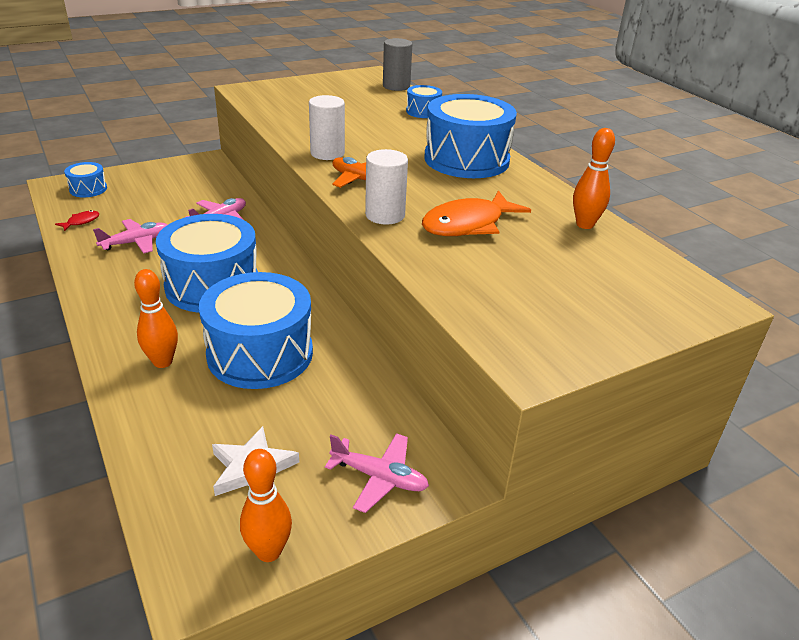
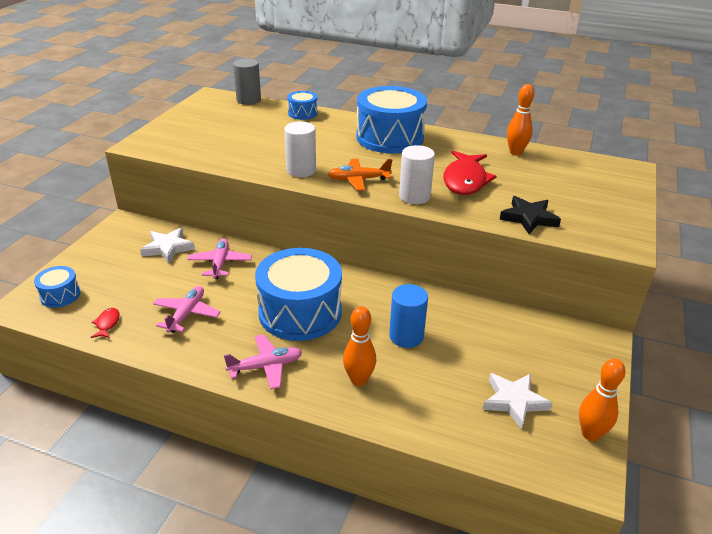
camera: 40 degrees left, 0 degrees up
(205, 191) = (168, 248): none -> white star
(260, 353) = (406, 336): blue drum -> blue cylinder
(379, 477) = (574, 360): pink plane -> pink plane (266, 366)
(465, 287) = (529, 218): none -> black star
(468, 224) = (465, 180): orange fish -> red fish

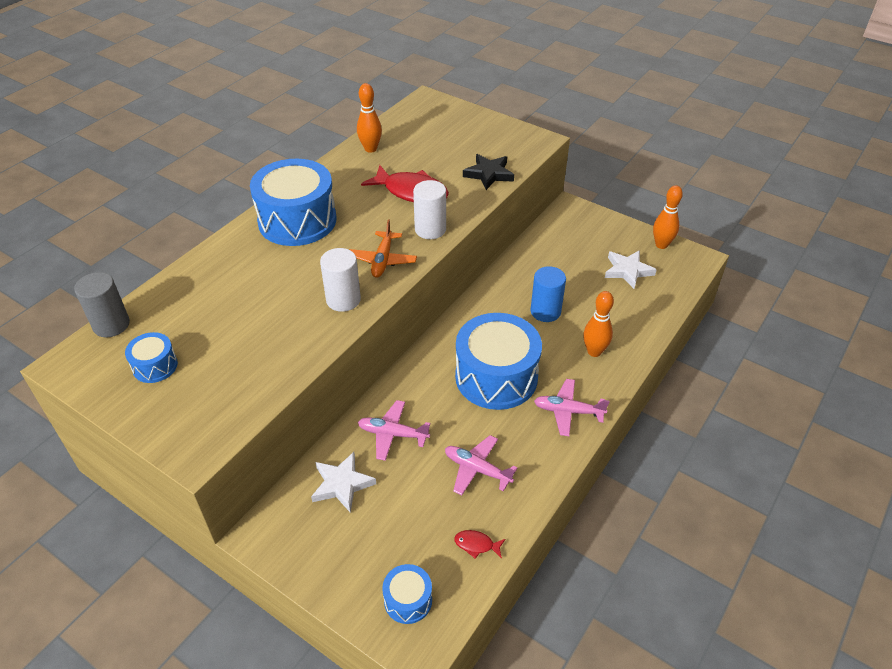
camera: 75 degrees left, 10 degrees up
(266, 366) = (568, 411): pink plane -> pink plane turned 75 degrees counterclockwise
(302, 113) = (190, 278): blue drum -> blue drum (155, 366)

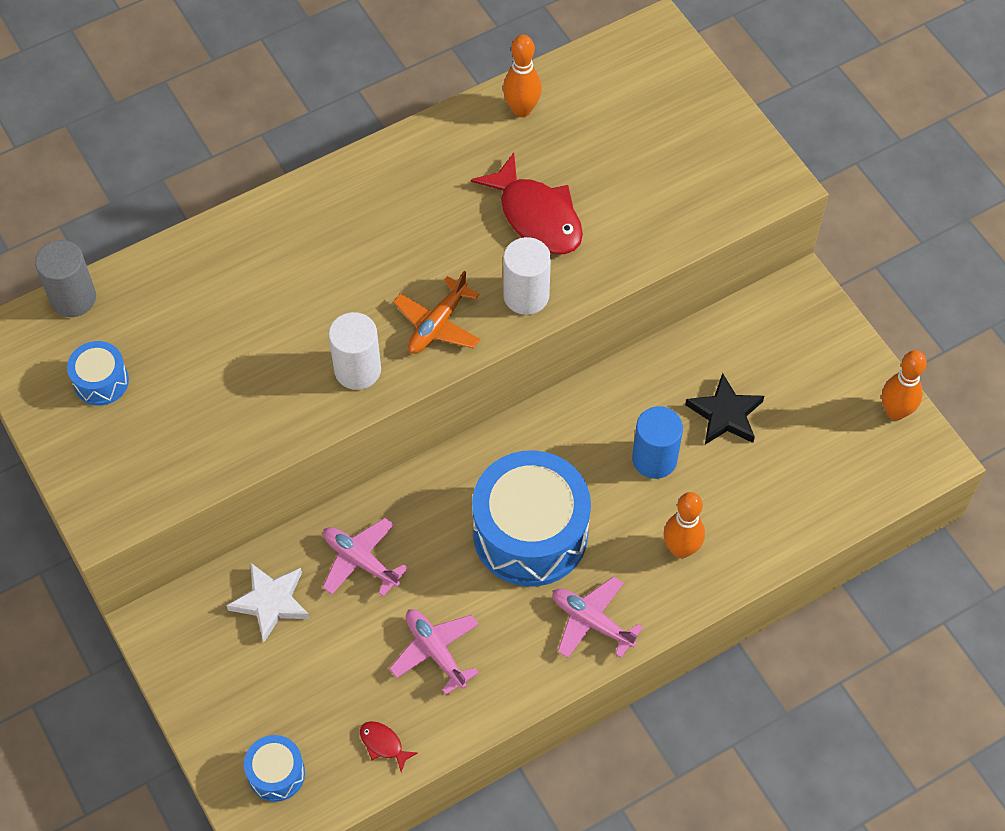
camera: 25 degrees right, 15 degrees up
(297, 220) = (360, 211): blue drum -> none
(489, 174) = (663, 223): black star -> black star (725, 414)
(627, 271) = (813, 438): white star -> none

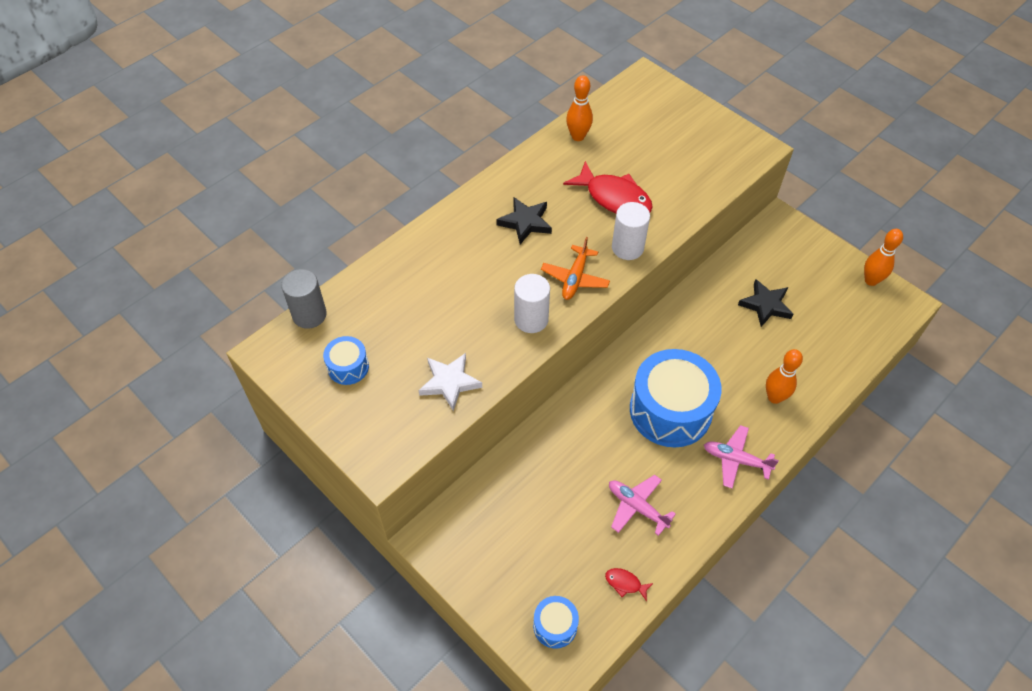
camera: 15 degrees left, 5 degrees down
(271, 602) = (507, 501): white star -> white star (449, 382)
(360, 561) = (561, 456): pink plane -> none
(400, 227) = (525, 222): none -> black star
(654, 459) = (732, 343): blue cylinder -> none

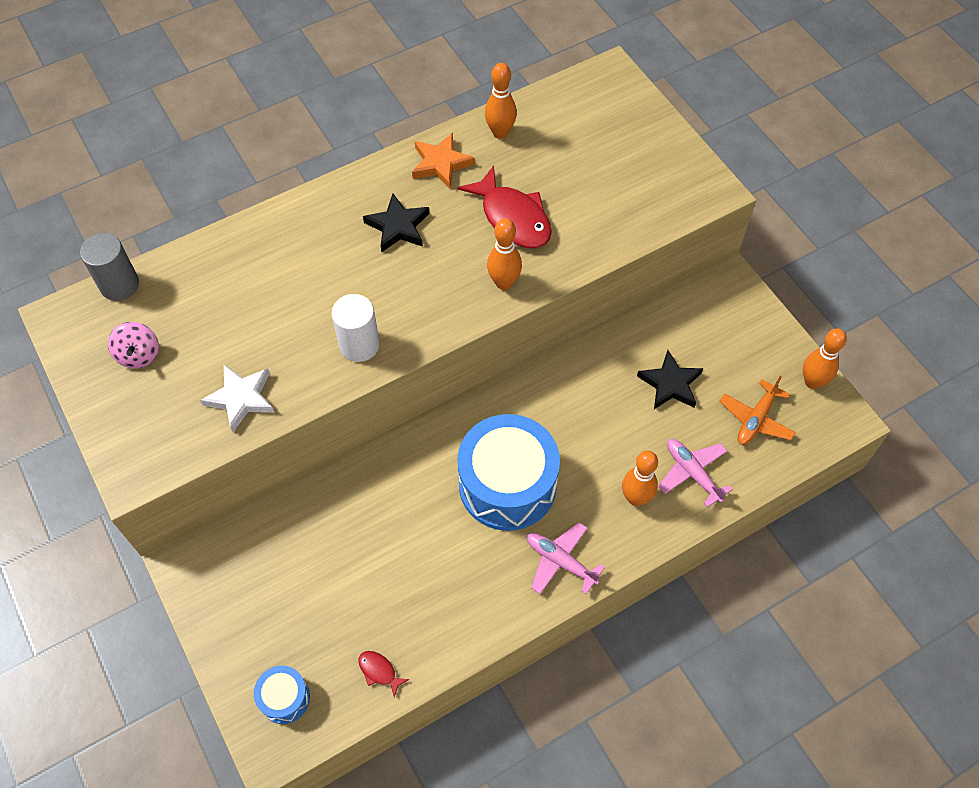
camera: 15 degrees right, 5 degrees up
(348, 367) = (139, 355): blue drum -> pink spinning top
(540, 168) = (441, 164): none -> orange star
(575, 278) = (428, 307): orange plane -> orange plane (756, 419)
(627, 248) = (504, 283): white cylinder -> orange bowling pin
(637, 507) = (425, 588): pink plane -> pink plane (692, 473)

